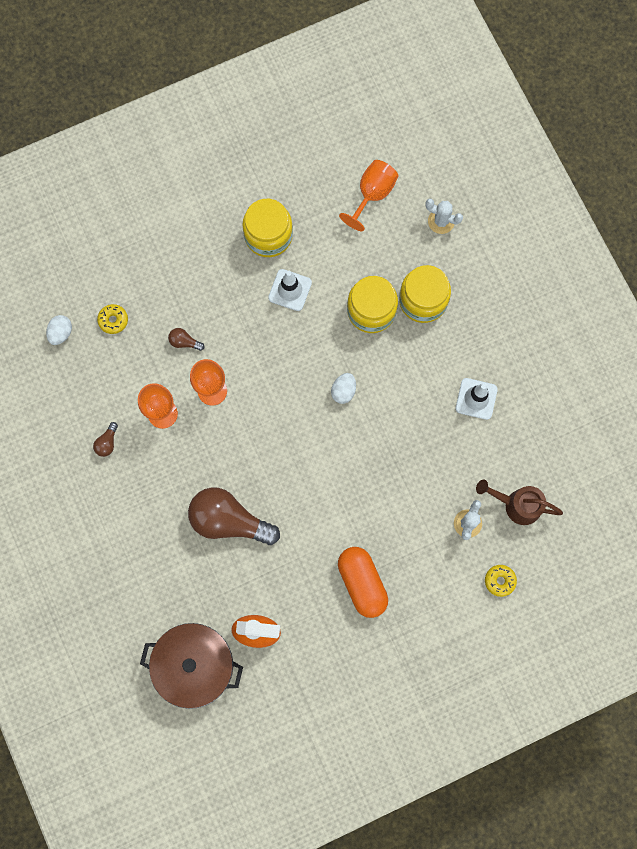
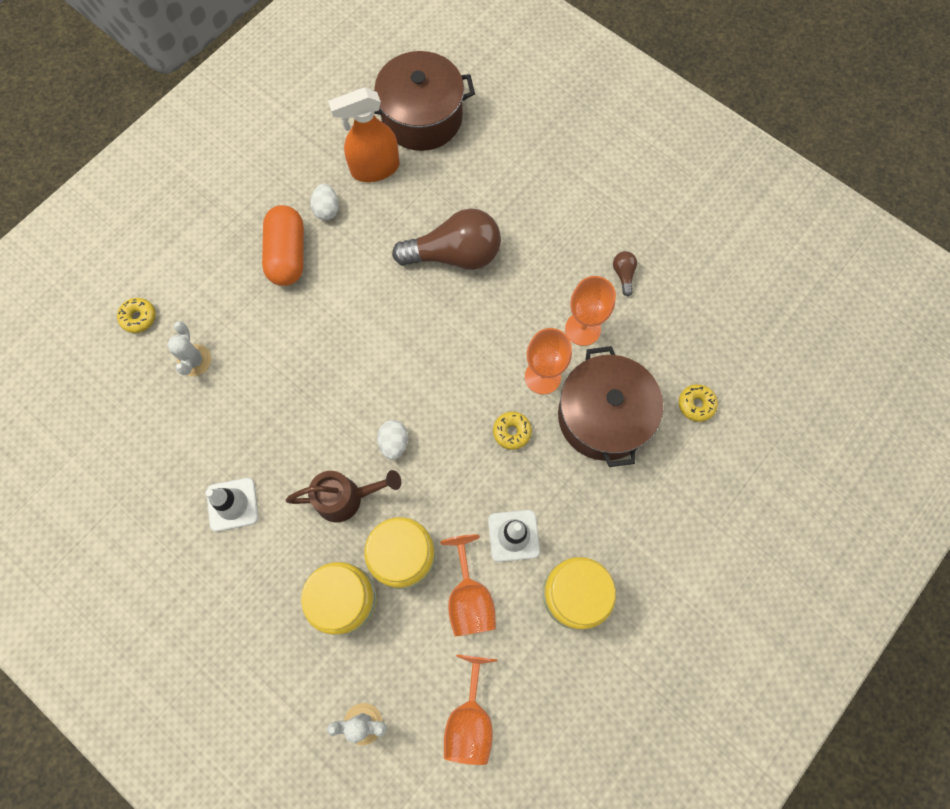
camera: 155 degrees right, 5 degrees down
(61, 333) = (743, 364): white egg -> white egg (327, 209)
(184, 342) = (603, 416): brown light bulb -> brown pot
(255, 361) = (512, 432): none -> yellow donut
(339, 264) = (469, 598): none -> orange goblet
(362, 583) = (287, 254): orange capsule -> orange capsule turned 45 degrees clockwise
(517, 505) = (144, 404): brown watering can -> brown watering can (346, 498)

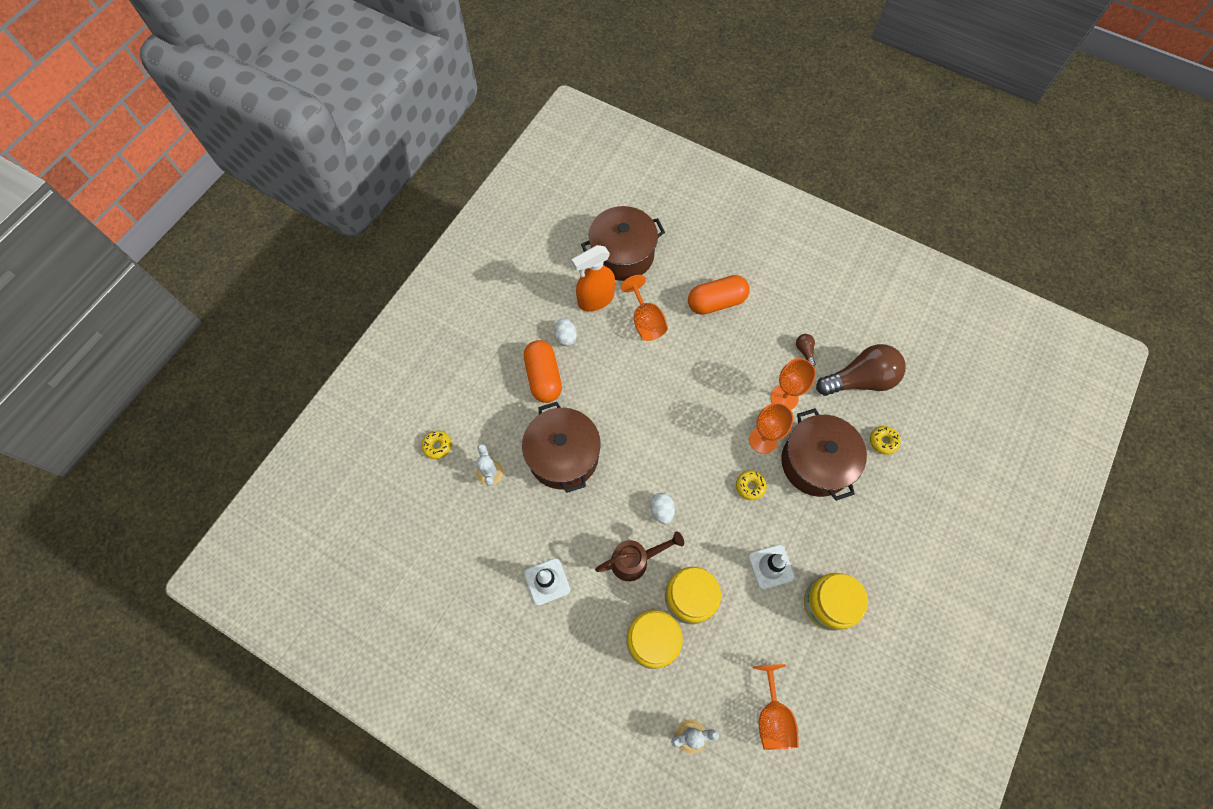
camera: 10 degrees left, 5 degrees down
(289, 355) = (563, 455): none -> brown pot
(455, 255) = (673, 356): brown light bulb -> brown light bulb (860, 380)
(469, 598) = (749, 621): orange goblet -> orange goblet (645, 321)
(526, 195) = (716, 302): none -> orange capsule

